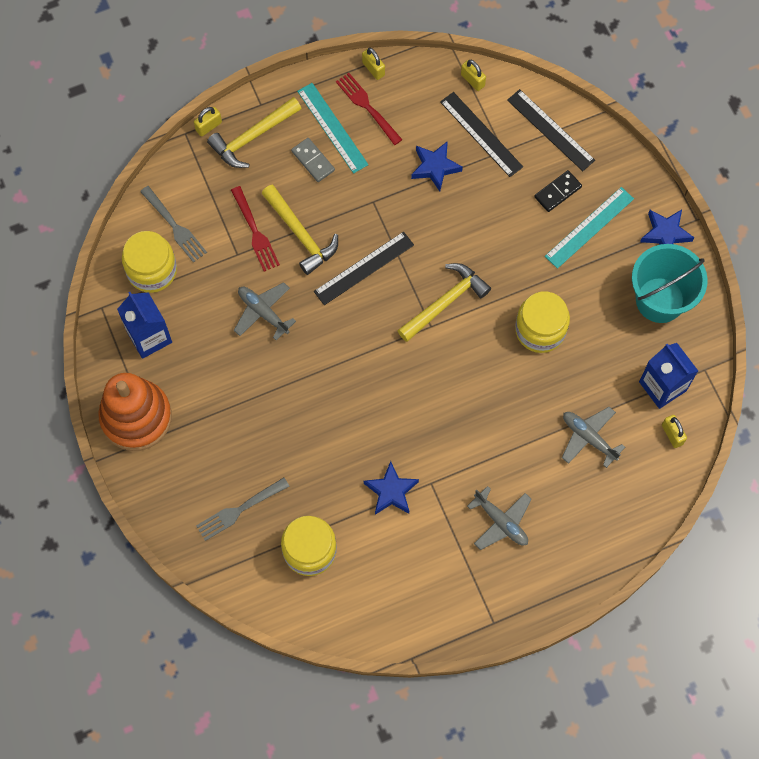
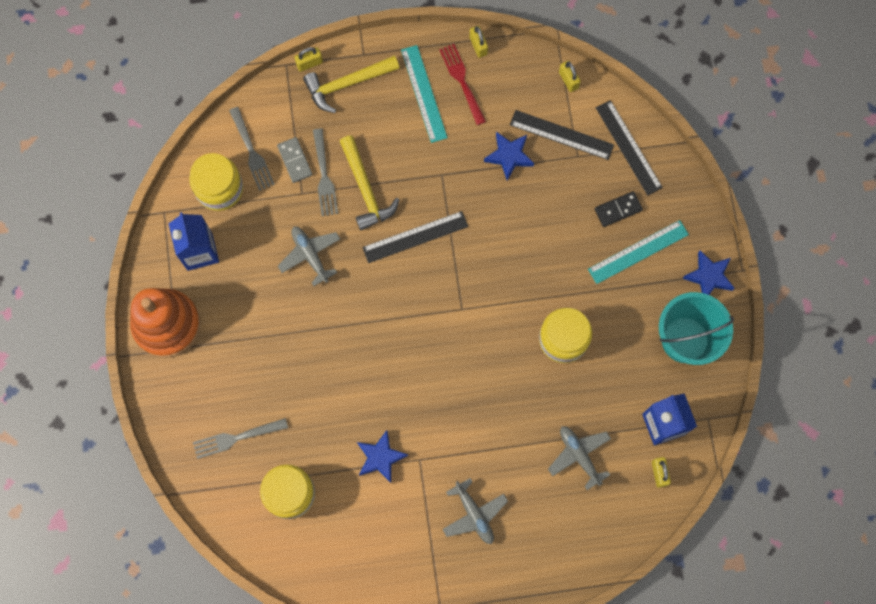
camera: 15 degrees right, 5 degrees up
(254, 231) = (324, 175): red fork -> grey fork
(313, 161) = (396, 121): grey domino -> grey domino (294, 160)
(445, 302) = (482, 289): yellow hammer -> none
(481, 134) = (561, 135): black ruler -> black ruler turned 45 degrees counterclockwise

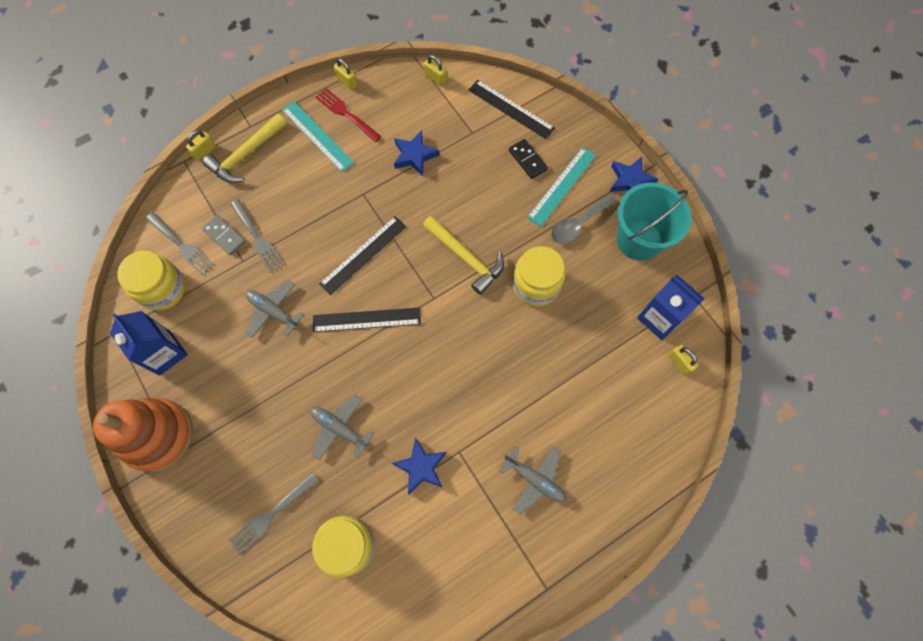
camera: 25 degrees left, 5 degrees down
(366, 189) = (300, 233): yellow hammer -> yellow hammer (466, 258)
(561, 135) = (450, 122): black ruler -> black ruler (366, 320)
(579, 455) = (602, 379): grey plane -> grey plane (340, 428)
(618, 209) = (527, 160): black domino -> black domino turned 75 degrees counterclockwise
(633, 298) = (578, 224): none -> grey spoon

